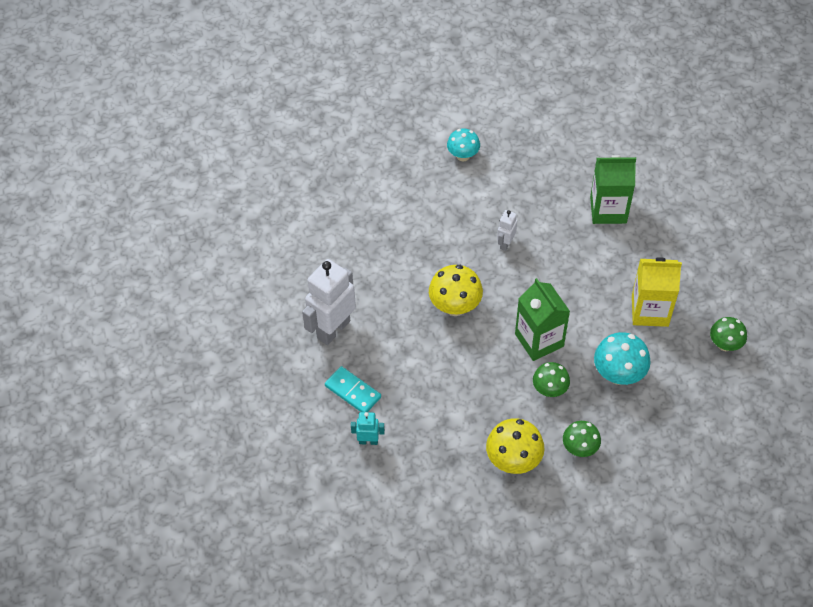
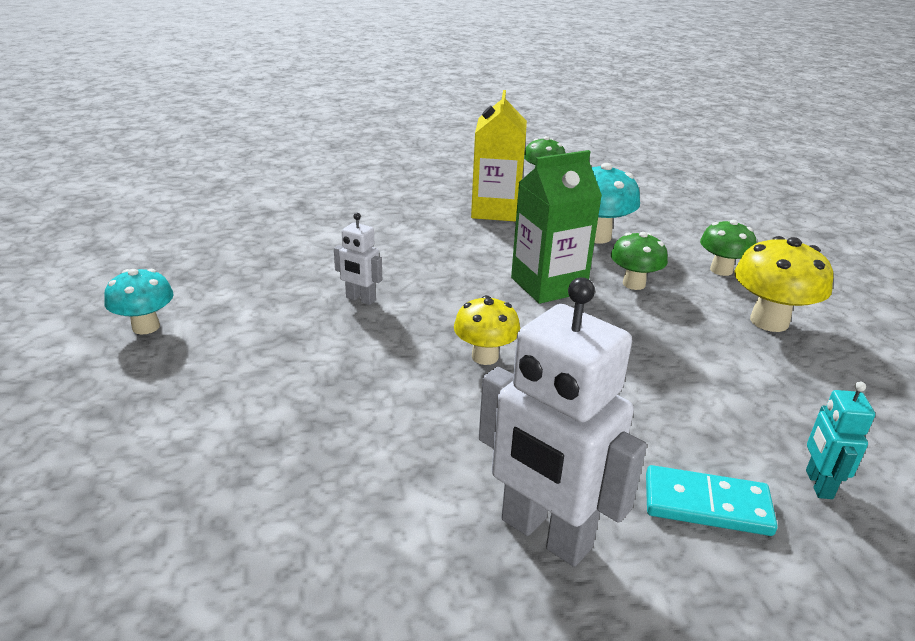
camera: 90 degrees left, 25 degrees down
(353, 391) = (707, 504): turquoise domino -> turquoise domino turned 60 degrees clockwise
(455, 306) = (485, 357): yellow mushroom -> yellow mushroom, size x0.66
(608, 210) = (326, 220): green carton -> none

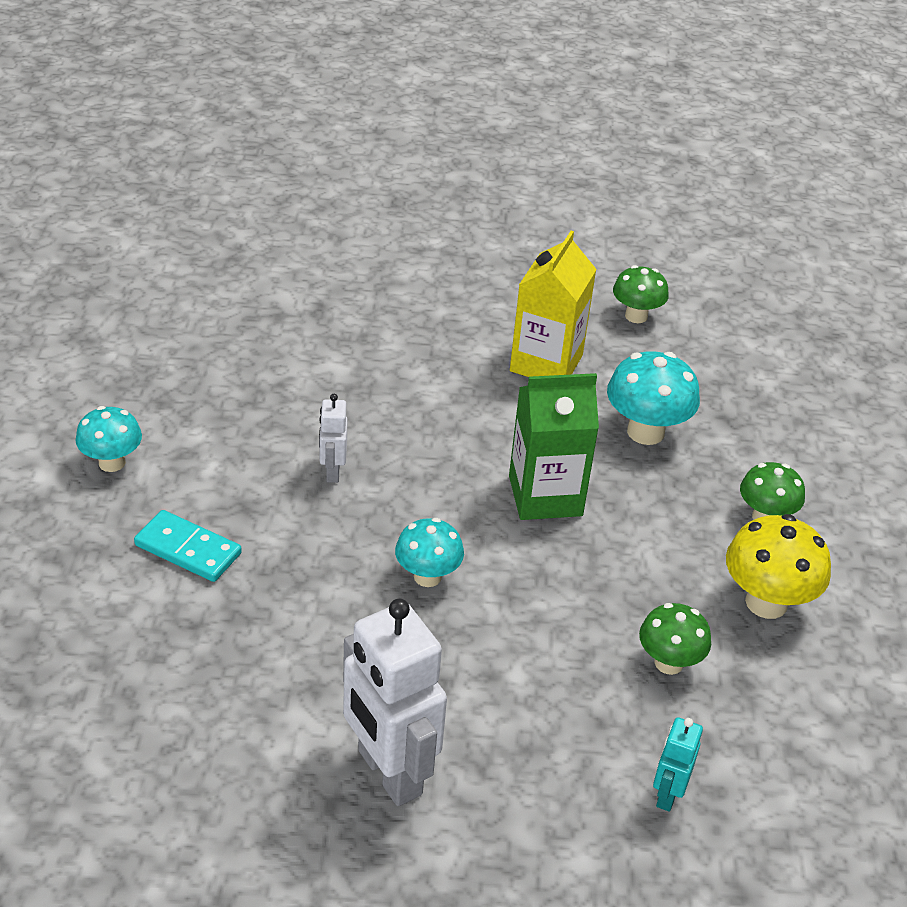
camera: 15 degrees right, 10 degrees up
(360, 299) = (332, 472): white robot -> white robot turned 45 degrees clockwise
(485, 357) = (427, 576): yellow mushroom -> turquoise mushroom
(634, 284) = (645, 515): green mushroom -> green mushroom (669, 663)
(707, 504) = (547, 785): turquoise domino -> turquoise domino (188, 549)

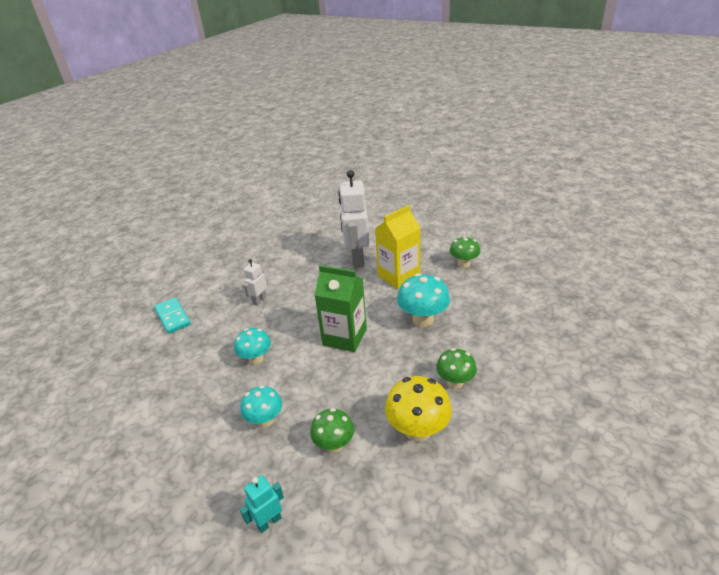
camera: 35 degrees right, 5 degrees down
(112, 462) = (180, 275): turquoise mushroom -> turquoise mushroom (265, 420)
(388, 773) = (151, 448): white robot -> white robot (357, 259)

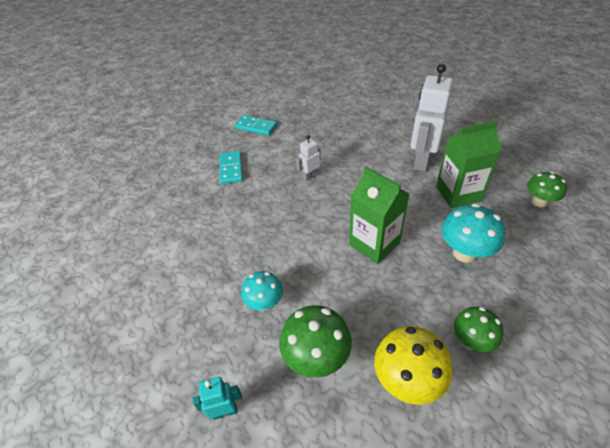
camera: 25 degrees right, 10 degrees up
(181, 272) = (256, 127): none -> turquoise domino
(256, 359) = (283, 236): turquoise mushroom -> none
(334, 445) = (316, 358): green mushroom -> green mushroom, size x1.50
(398, 276) = (458, 193): yellow carton -> green carton

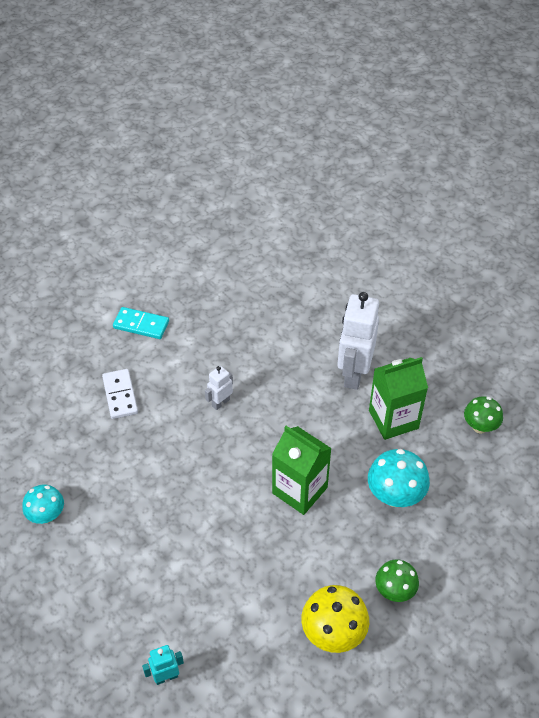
camera: 10 degrees left, 5 degrees up
(231, 169) = (120, 395): turquoise domino -> white domino
(264, 303) = (188, 568): turquoise mushroom -> turquoise mushroom (47, 515)
(316, 358) = (247, 620): green mushroom -> none

